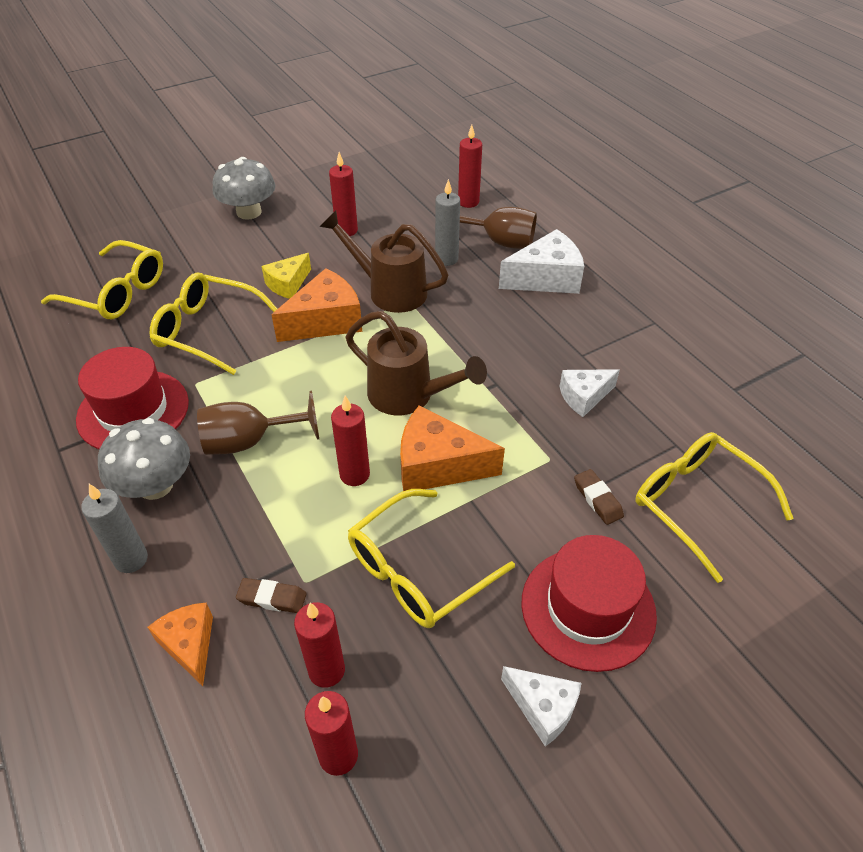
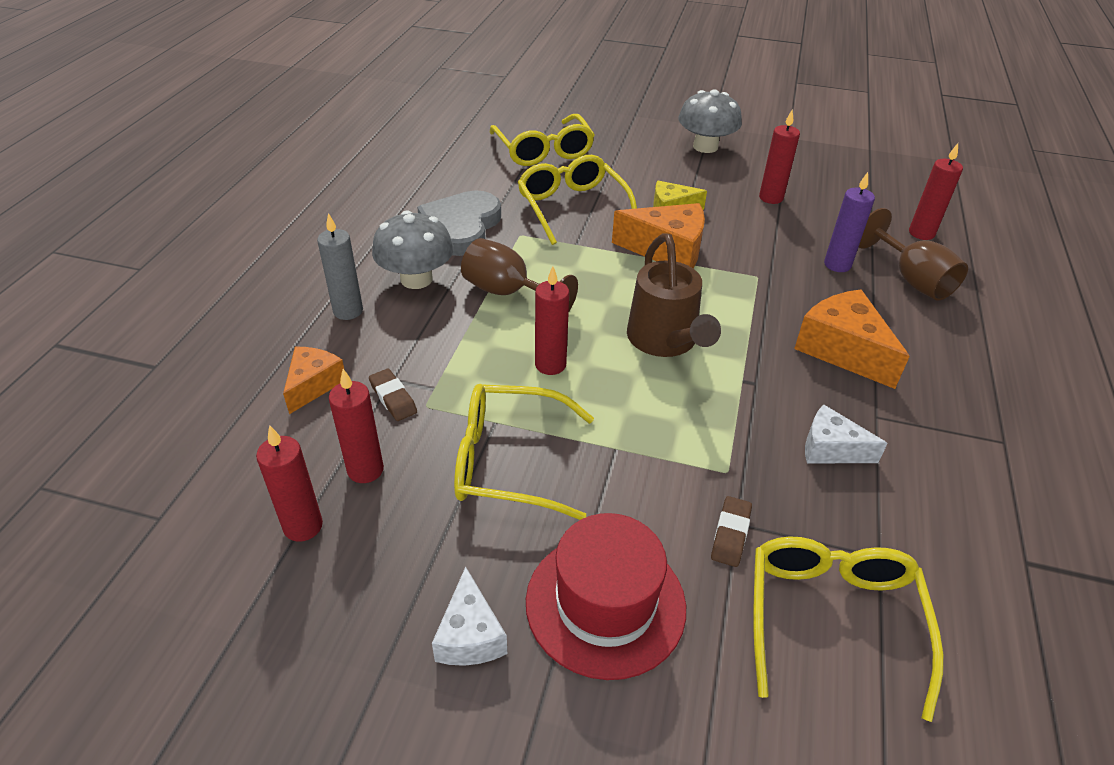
camera: 45 degrees right, 5 degrees down
(133, 411) = (461, 227): red hat -> grey heart
(389, 291) = (751, 259): brown watering can -> none
(438, 465) = (622, 404): orange cheese -> orange cheese (843, 350)
(446, 259) = (837, 265): grey candle -> purple candle
(546, 278) = (923, 334): white cheese -> none

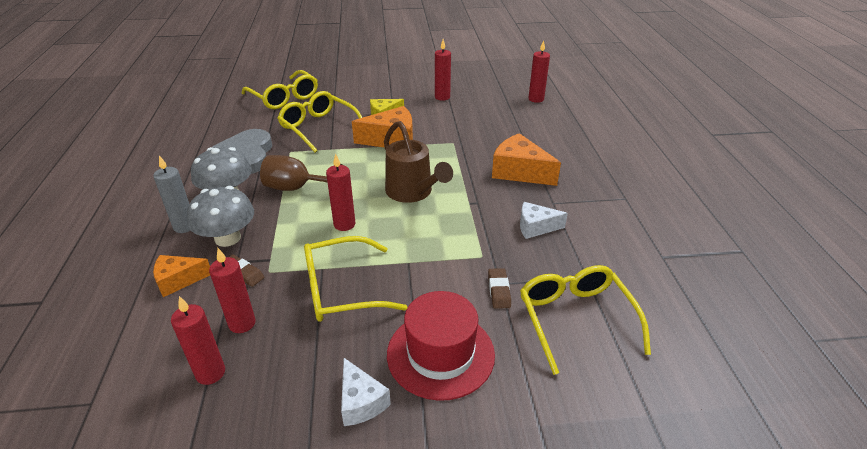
camera: 20 degrees left, 5 degrees down
(313, 385) = (178, 280): orange cheese -> orange cheese turned 105 degrees counterclockwise
(705, 146) = (390, 76): grey mushroom -> grey mushroom (227, 238)
(837, 265) = (496, 126): purple candle -> none
(911, 279) = (541, 125): brown goblet -> none

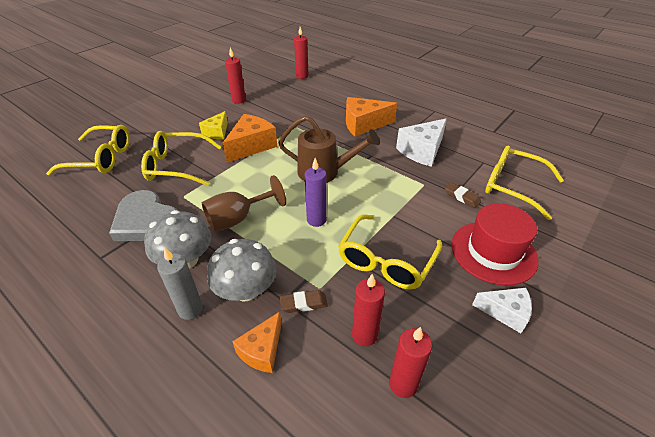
camera: 45 degrees left, 5 degrees up
(344, 224) = (316, 220): red candle -> purple candle
(535, 227) = (422, 151): white cheese -> white cheese, size x1.62

